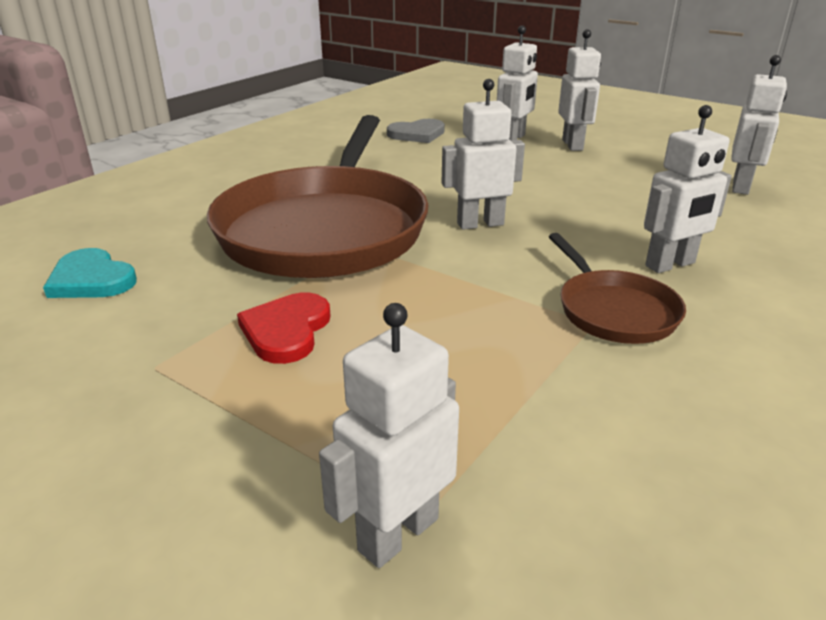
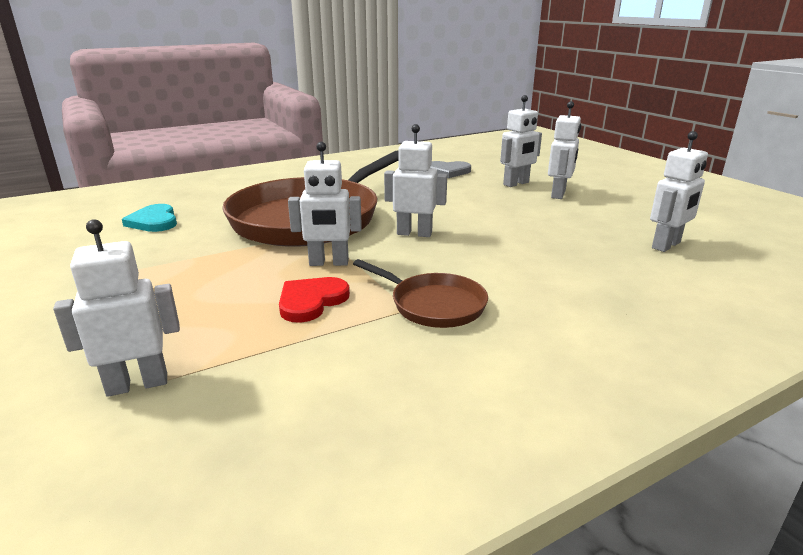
camera: 25 degrees right, 5 degrees down
(286, 330) = (216, 268): red heart -> red heart (311, 301)
(613, 310) = (433, 305): brown pan -> brown pan turned 60 degrees counterclockwise
(670, 265) = (521, 286): white robot -> white robot (329, 263)

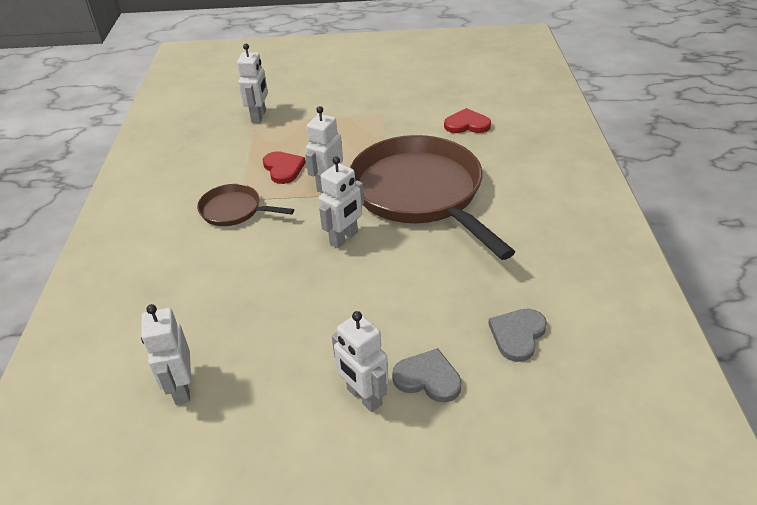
camera: 120 degrees right, 15 degrees up
(154, 221) = (467, 124): turquoise heart -> red heart
(433, 305) = (234, 210): brown pan -> brown pan turned 45 degrees clockwise
(516, 184) = (428, 378): white robot -> grey heart

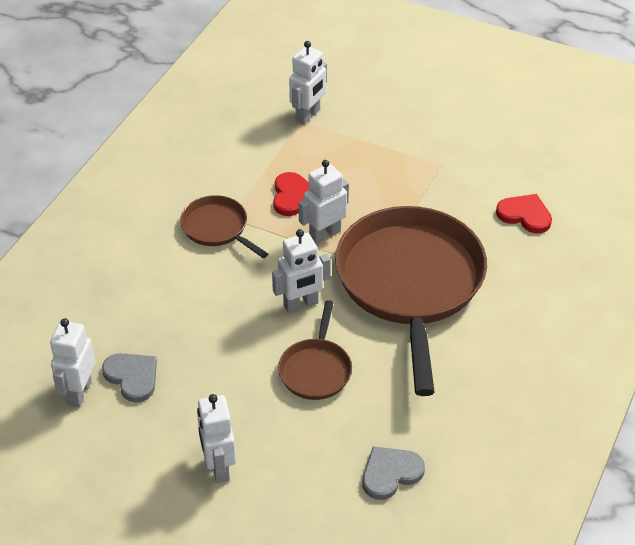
camera: 25 degrees right, 5 degrees up
(392, 281) = (316, 370): none -> brown pan
(428, 378) = (282, 476): grey heart -> grey heart (132, 377)

